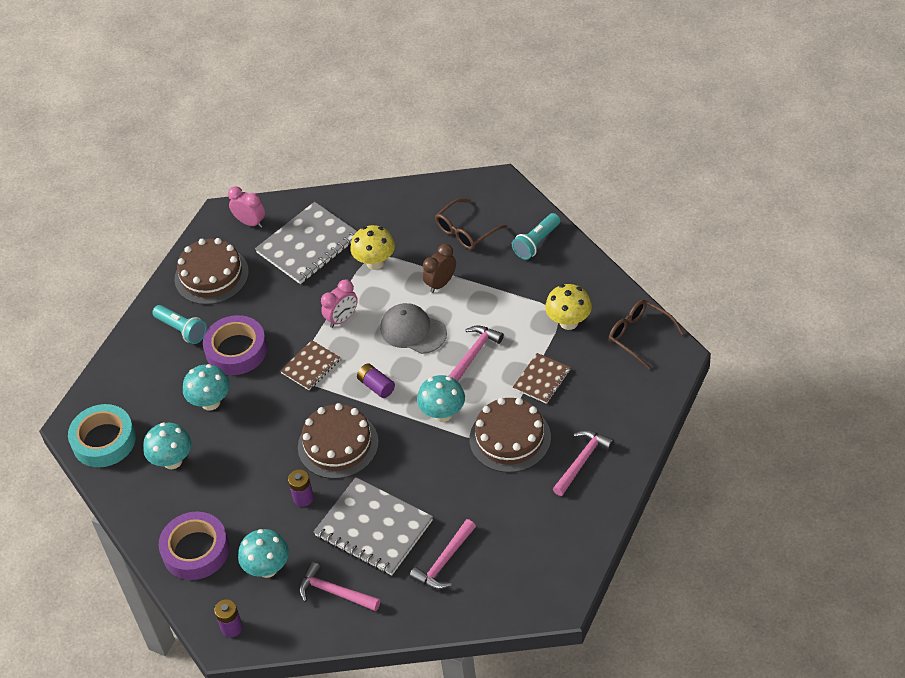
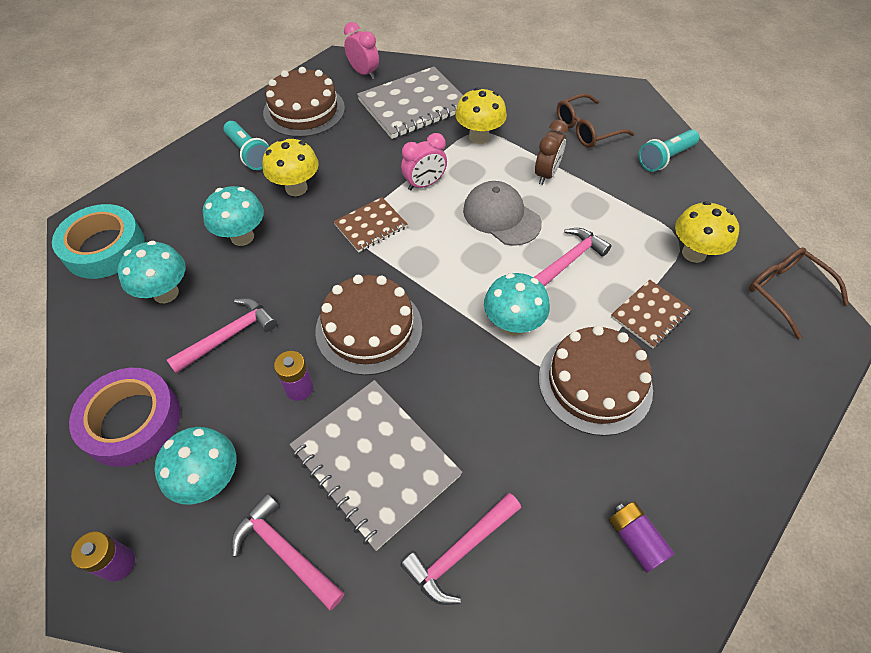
camera: 10 degrees right, 5 degrees up
(236, 350) = (296, 188): purple tape -> yellow mushroom
(376, 386) = (439, 268): purple battery -> purple battery (635, 540)
(441, 283) = (546, 174): brown clock -> brown clock turned 150 degrees clockwise
(582, 461) = (693, 447): pink hammer -> pink hammer (229, 336)

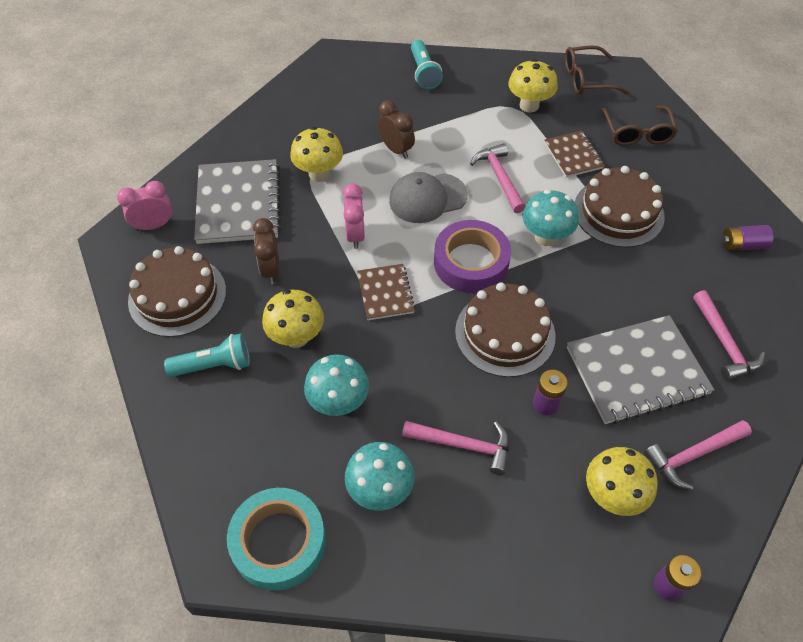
camera: 65 degrees left, 0 degrees up
(132, 421) = (528, 550): purple tape -> purple tape (471, 262)
(210, 480) = (612, 495): turquoise mushroom -> yellow mushroom
(229, 336) = (463, 445): pink hammer -> pink hammer turned 120 degrees clockwise
(356, 148) = (271, 270): none -> brown clock
(586, 129) = (359, 102): brown glasses -> brown glasses (637, 133)

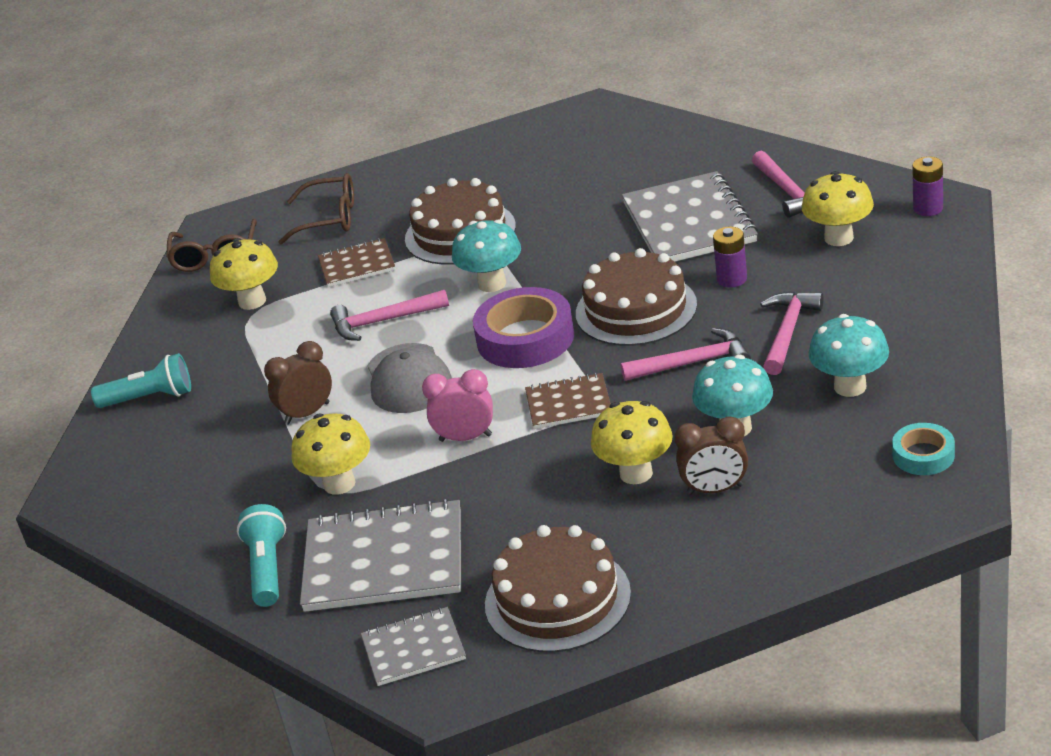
camera: 80 degrees left, 20 degrees down
(154, 225) = (413, 649): pink clock -> grey notebook
(214, 365) = (680, 543): turquoise flashlight -> turquoise flashlight (267, 569)
(271, 270) = (518, 510): brown clock -> brown clock (715, 490)
(279, 542) = (923, 455): turquoise tape -> turquoise tape, size x0.54
(724, 343) = (653, 171): pink hammer -> pink hammer (693, 363)
(742, 245) = (522, 155): purple battery -> none

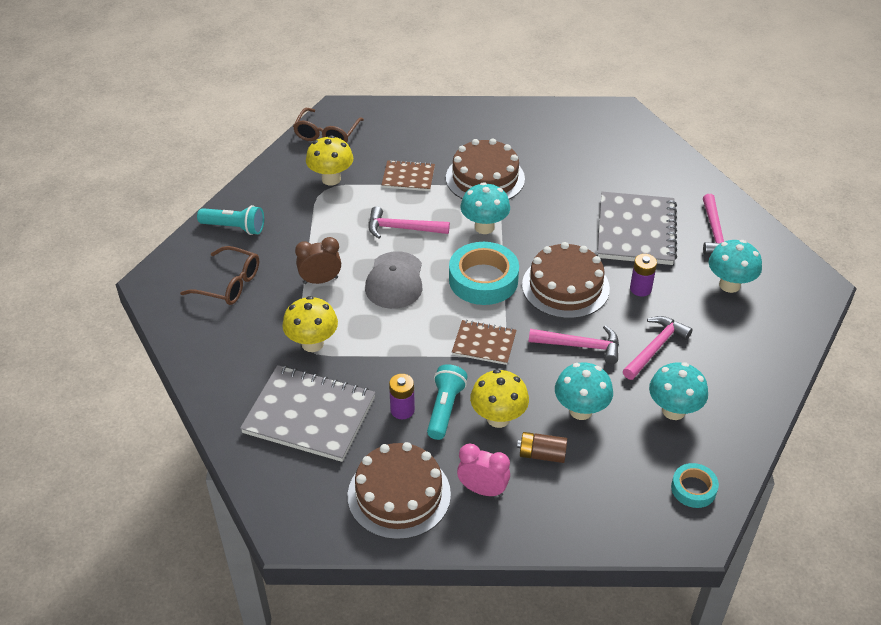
camera: 15 degrees right, 10 degrees up
(267, 569) = (238, 389): turquoise flashlight -> turquoise flashlight (445, 409)
(329, 218) = (410, 133): brown glasses -> brown glasses (229, 284)
(413, 649) = (292, 492): grey notebook -> none
(465, 437) = (406, 342): pink clock -> pink clock (482, 490)
(525, 338) = (483, 280): purple tape -> turquoise tape
(715, 490) = (542, 454): brown clock -> brown battery
(838, 238) = (729, 285): yellow mushroom -> turquoise mushroom
(928, 208) = (803, 285): purple battery -> purple battery (402, 410)

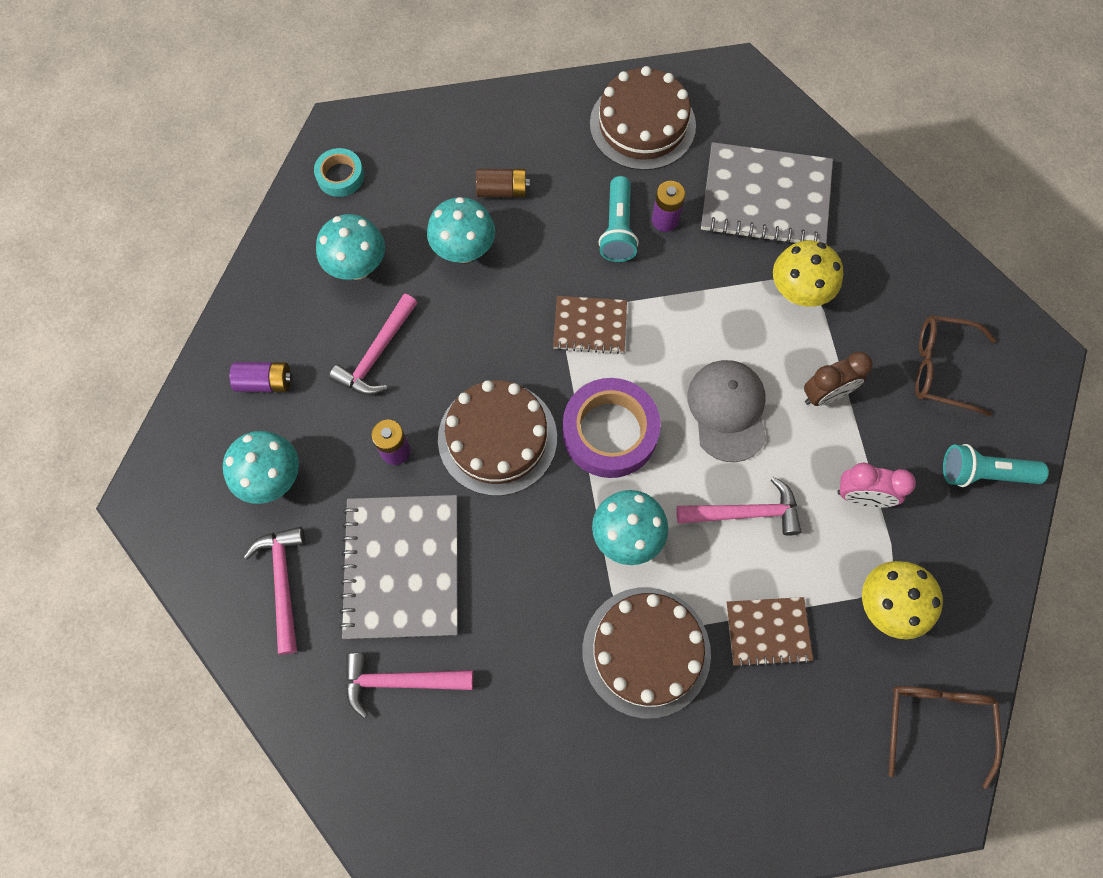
camera: 170 degrees right, 25 degrees up
(482, 490) = (558, 142): pink clock -> pink clock (861, 497)
(483, 280) = (610, 432): turquoise tape -> purple tape
(498, 418) = (556, 226): yellow mushroom -> none
(580, 346) = (471, 342): pink hammer -> pink hammer (400, 681)
(743, 341) = (265, 382): none -> purple battery

